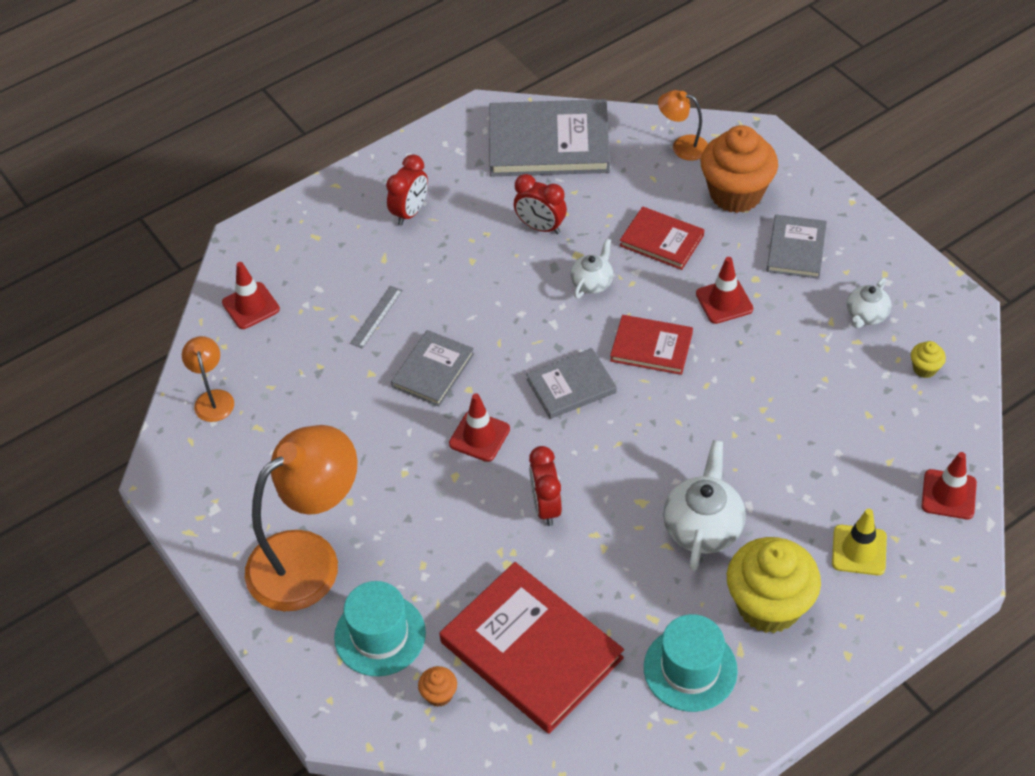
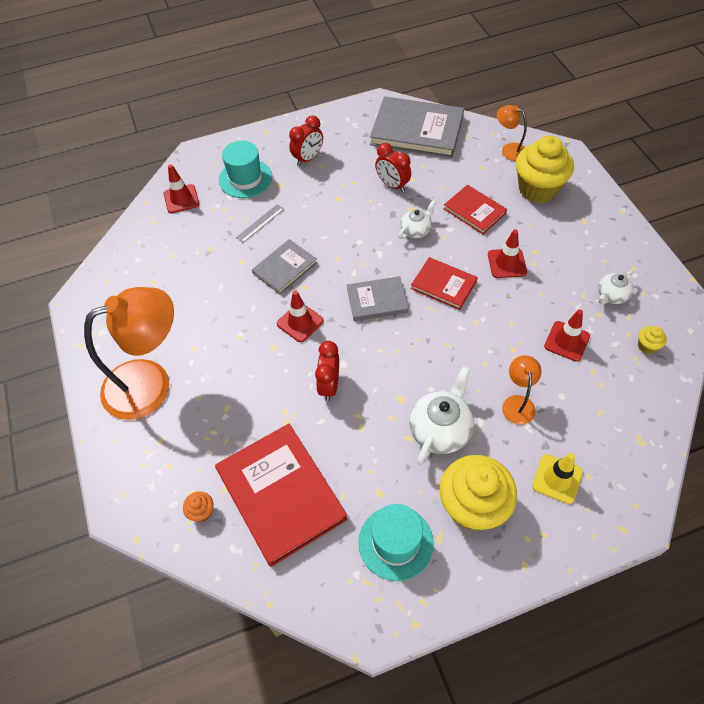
camera: 15 degrees right, 5 degrees up
(213, 398) = (132, 255): orange lamp -> orange lamp (517, 403)
(380, 635) = (177, 453): turquoise hat -> turquoise hat (245, 178)
(736, 194) = (537, 189): orange cupcake -> yellow cupcake
(796, 249) = (571, 236): grey book -> none
(948, 494) = (641, 451): red traffic cone -> red traffic cone (566, 341)

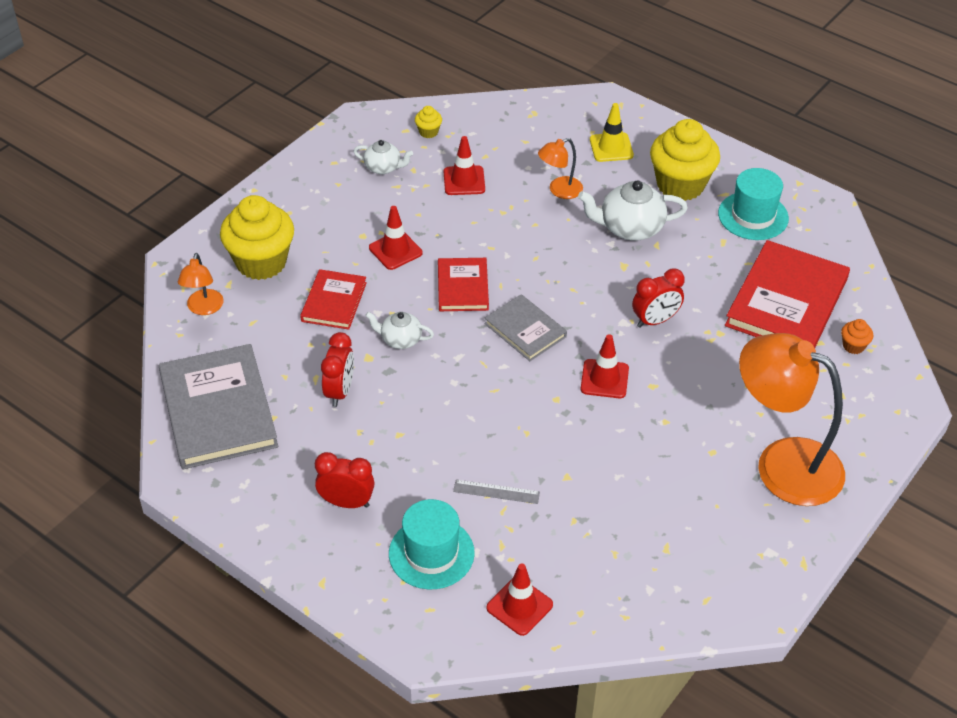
camera: 125 degrees left, 10 degrees down
(284, 268) = (545, 430): grey book -> none

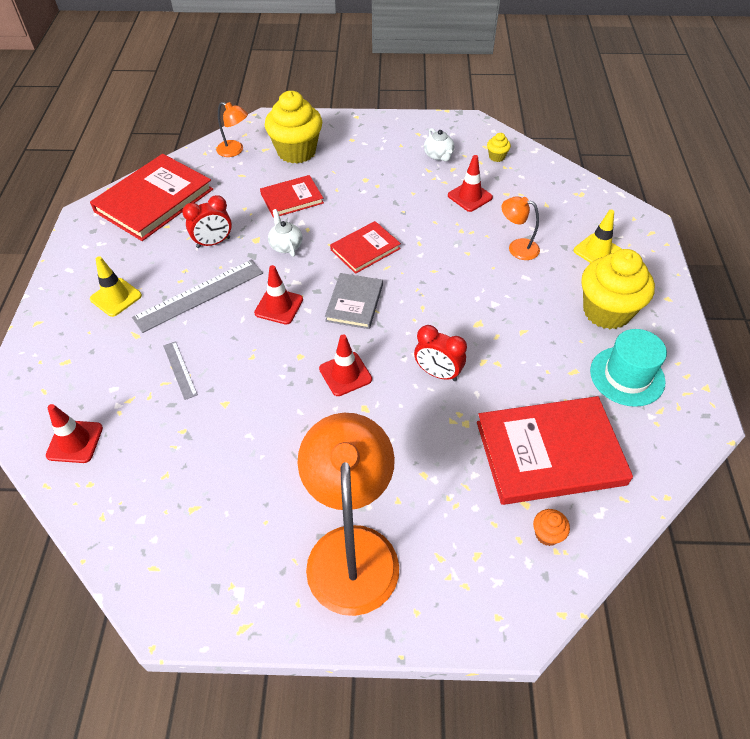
camera: 55 degrees right, 5 degrees up
(204, 308) = (235, 150): orange lamp -> orange lamp turned 120 degrees counterclockwise
(218, 410) = (154, 200): grey book -> red book
(346, 502) = (116, 297): red clock -> yellow traffic cone
(395, 250) = (367, 200): red traffic cone -> red traffic cone (279, 306)
(407, 435) = (199, 295): none -> grey ruler
(431, 553) = (97, 364): turquoise hat -> none
(630, 228) = (523, 306): white teapot -> none

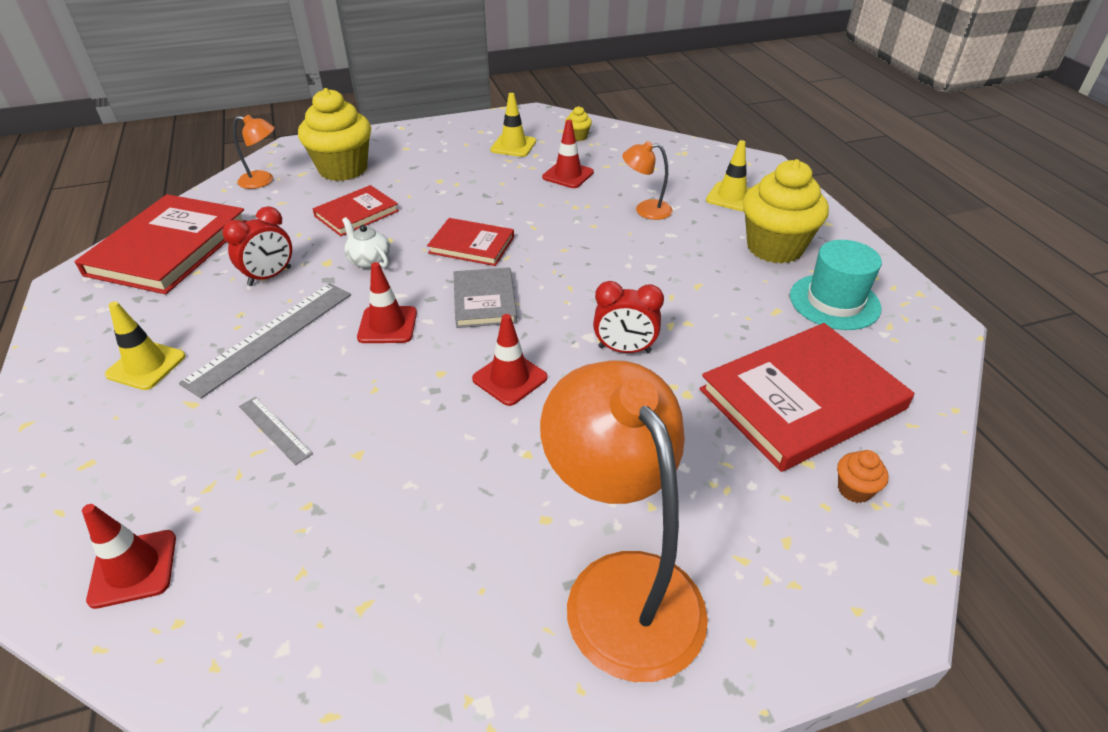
camera: 20 degrees left, 10 degrees down
(365, 249) = (472, 245): red book -> red book turned 75 degrees clockwise
(438, 155) = (513, 146): white teapot -> yellow traffic cone

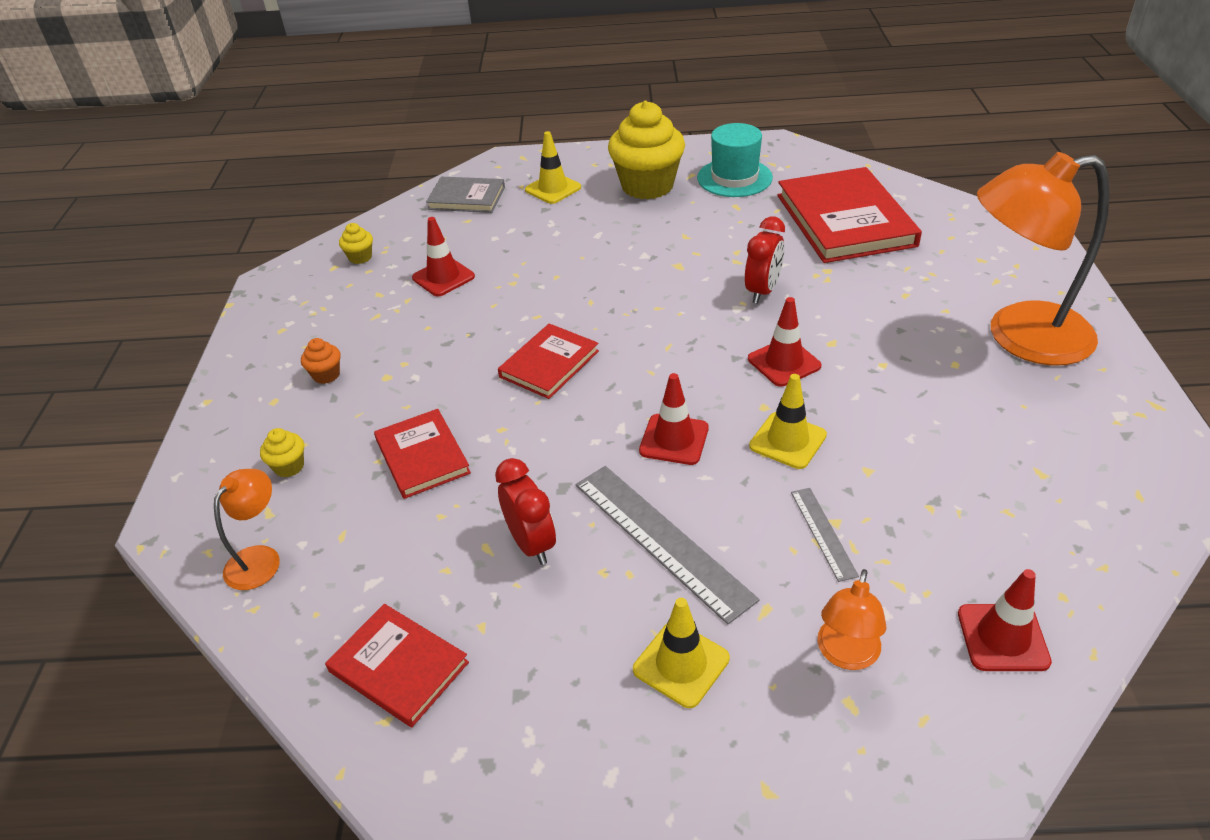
camera: 70 degrees left, 0 degrees up
(169, 248) = (398, 667): red book -> red book, size x0.56
(275, 429) = (823, 533): grey ruler -> grey ruler turned 75 degrees counterclockwise
(343, 169) = (289, 466): yellow cupcake -> yellow cupcake, size x0.41
(369, 261) = (540, 449): white teapot -> none
(484, 300) = (657, 365): grey book -> grey book (466, 198)
(513, 146) = (344, 307): yellow traffic cone -> yellow traffic cone (787, 441)
(645, 210) = (546, 240): orange lamp -> orange lamp (846, 655)
(854, 489) = (937, 222): orange cupcake -> orange cupcake (326, 375)

